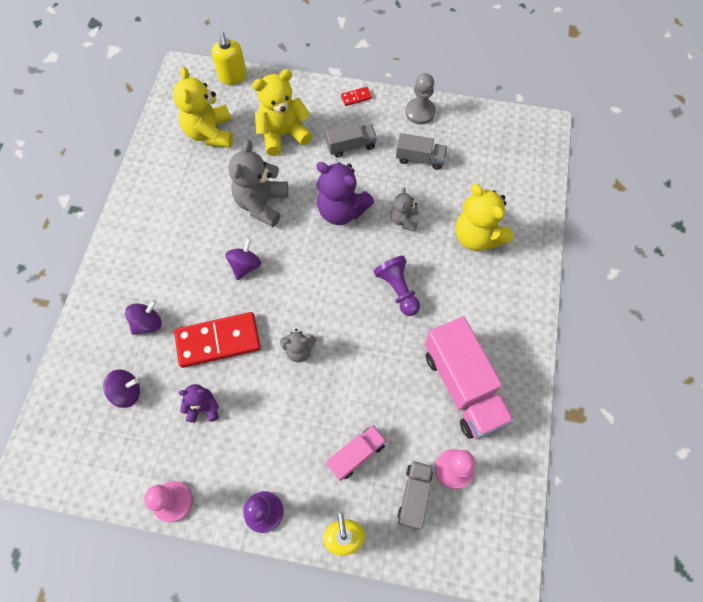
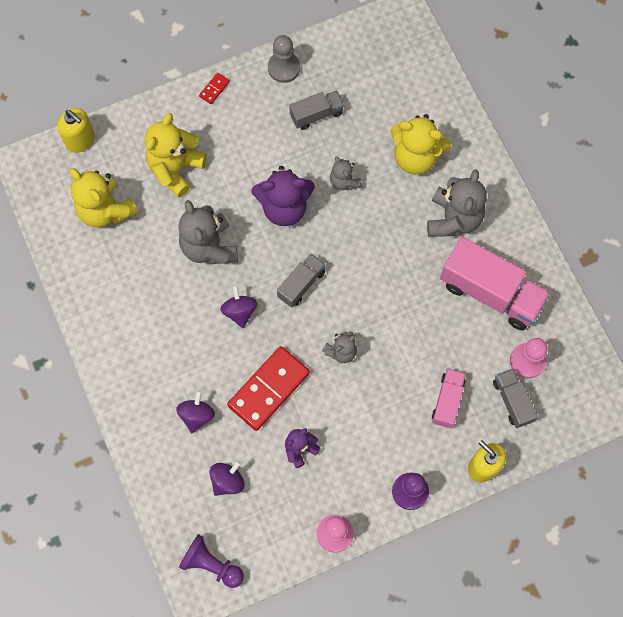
camera: 35 degrees left, 5 degrees up
(351, 146) = (246, 141): grey truck -> grey truck (301, 284)
(398, 290) = (384, 247): purple pawn -> purple pawn (211, 564)
(474, 304) = (453, 219): none -> grey teddy bear

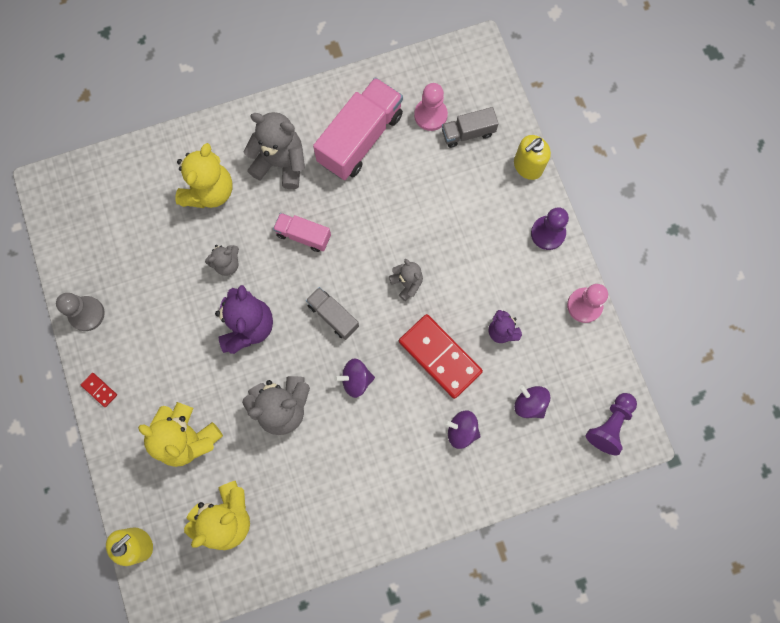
camera: 85 degrees left, 5 degrees up
(316, 114) = (147, 284): grey truck -> none
(447, 401) = (463, 190): pink truck -> pink truck (303, 235)

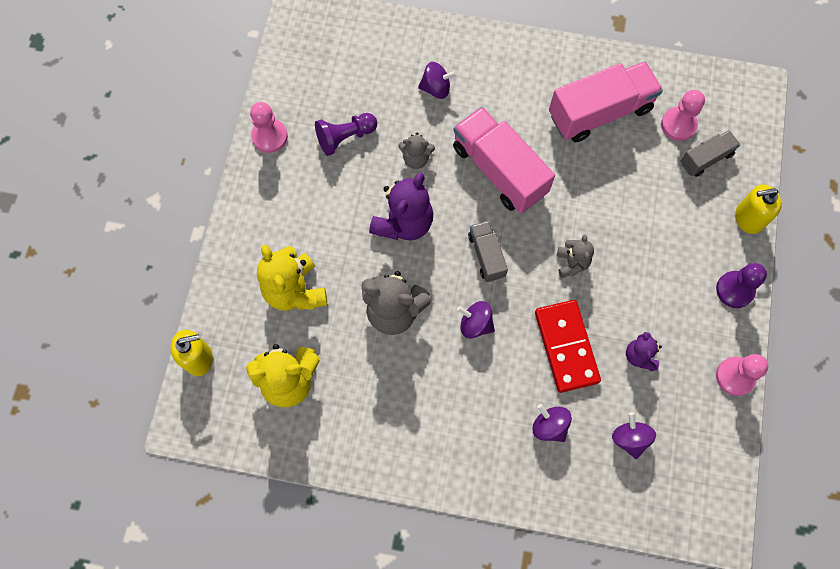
camera: 30 degrees right, 5 degrees down
(86, 314) = (270, 136): grey pawn -> pink pawn
(99, 390) = (243, 207): red domino -> none
(209, 191) = (436, 88): yellow teddy bear -> purple spinning top
(281, 163) = (514, 97): grey teddy bear -> none
(303, 235) = (499, 170): pink truck -> pink truck, size x1.89
(468, 133) = (706, 158): grey truck -> grey truck turned 135 degrees clockwise
(610, 425) = (699, 504): purple pawn -> purple pawn (345, 137)

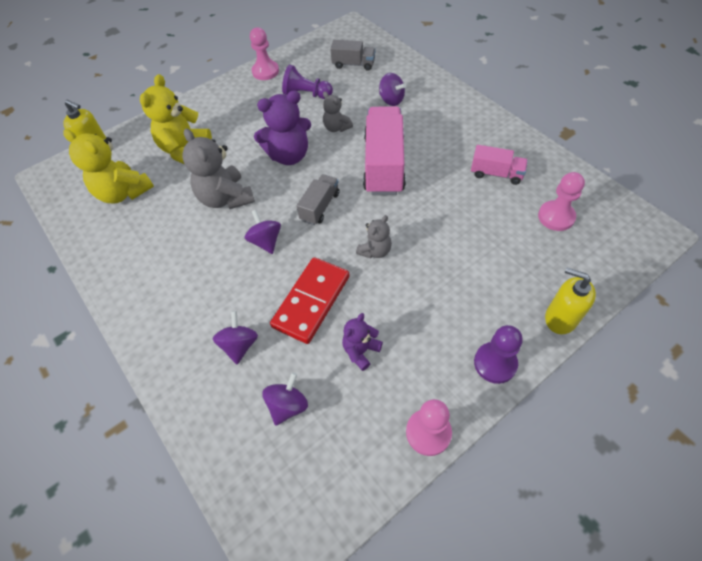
camera: 45 degrees right, 15 degrees down
(600, 112) = (496, 174): pink truck -> pink truck, size x0.53
(706, 158) = (559, 252): grey truck -> grey truck (353, 64)

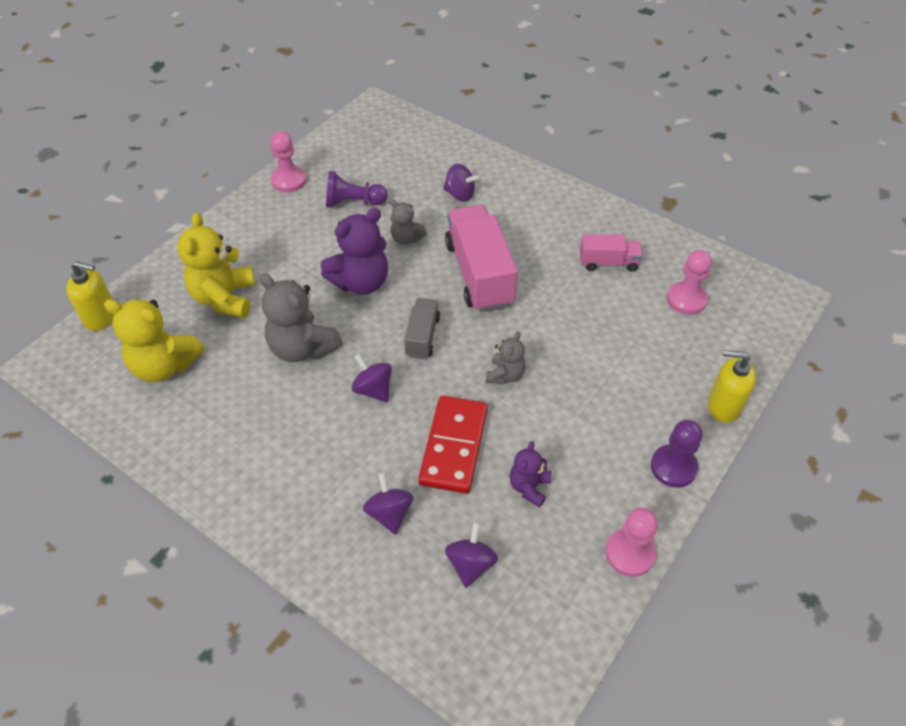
camera: 20 degrees left, 5 degrees down
(353, 64) = (397, 156): grey truck -> none

